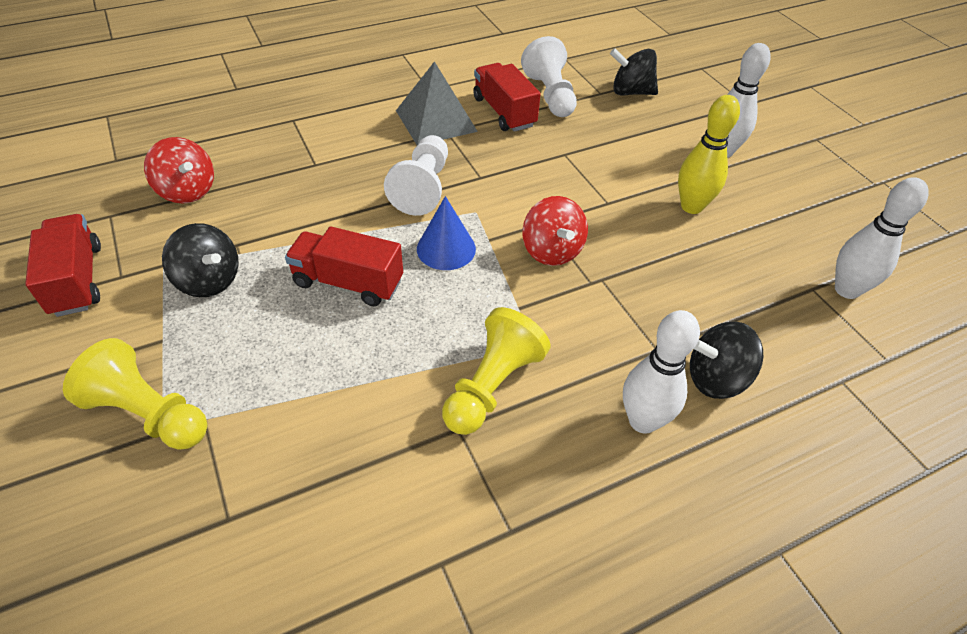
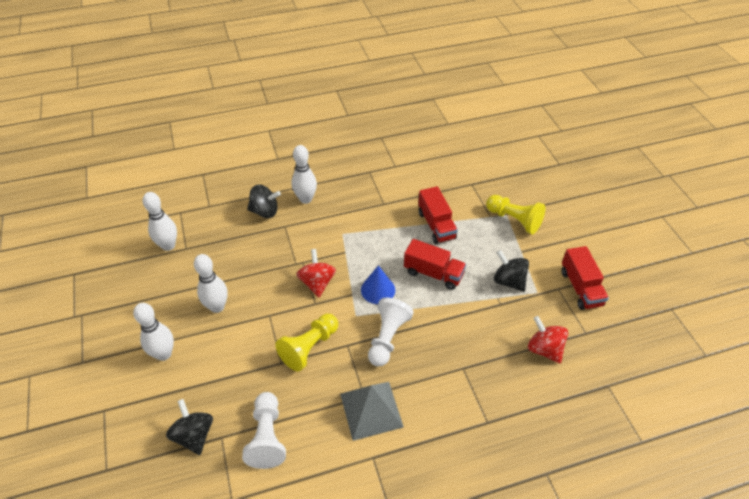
camera: 170 degrees left, 0 degrees up
(492, 386) = (366, 217): yellow pawn -> yellow pawn (309, 347)
(504, 112) = (313, 416): red truck -> red truck (436, 225)
(630, 92) = (194, 435): black spinning top -> black spinning top turned 135 degrees counterclockwise
(691, 206) = (217, 307): yellow bowling pin -> white bowling pin

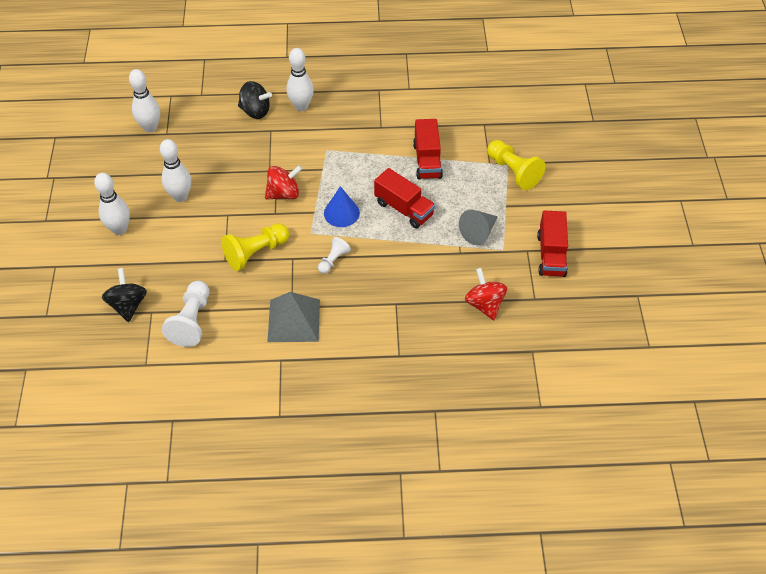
camera: 15 degrees right, 5 degrees up
(317, 283) = (284, 193): red spinning top -> red spinning top turned 60 degrees clockwise
(387, 338) = (333, 260): white pawn -> white pawn, size x0.57
(508, 281) = (478, 232): black spinning top -> grey cone

